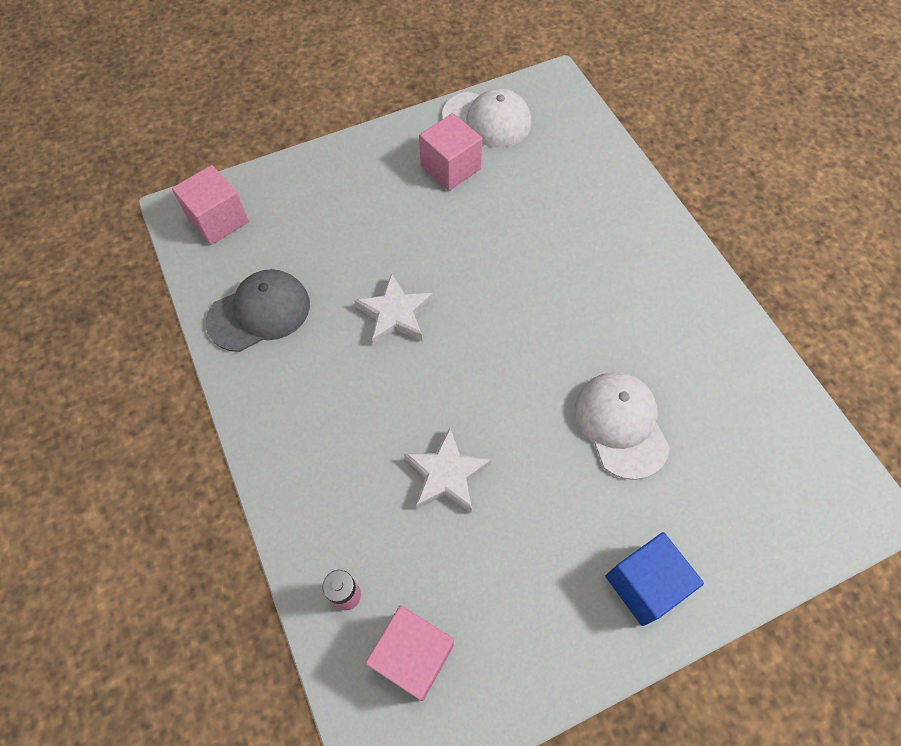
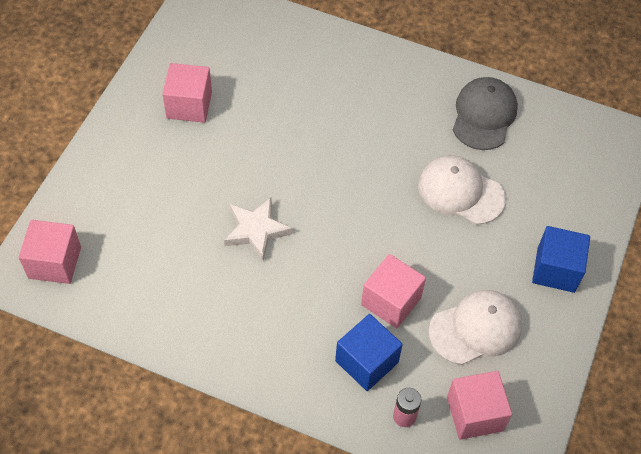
camera: 45 degrees left, 5 degrees down
(259, 312) = (160, 300): grey cap -> grey cap (484, 115)
(366, 512) = (366, 361): none -> blue cube
(446, 474) = (391, 301): white star -> pink cube
(487, 120) = (179, 53): white cap -> white cap (475, 328)

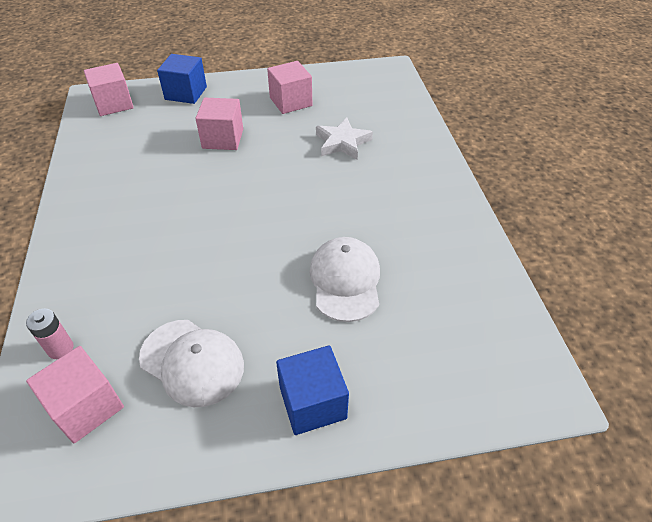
camera: 60 degrees right, 10 degrees down
(256, 230) = (204, 176): white star -> white star (342, 142)
(366, 361) = (110, 295): blue cube -> blue cube (186, 93)
(391, 301) = (186, 284): pink cube -> pink cube (223, 139)
(484, 115) = (449, 260): grey cap -> none

